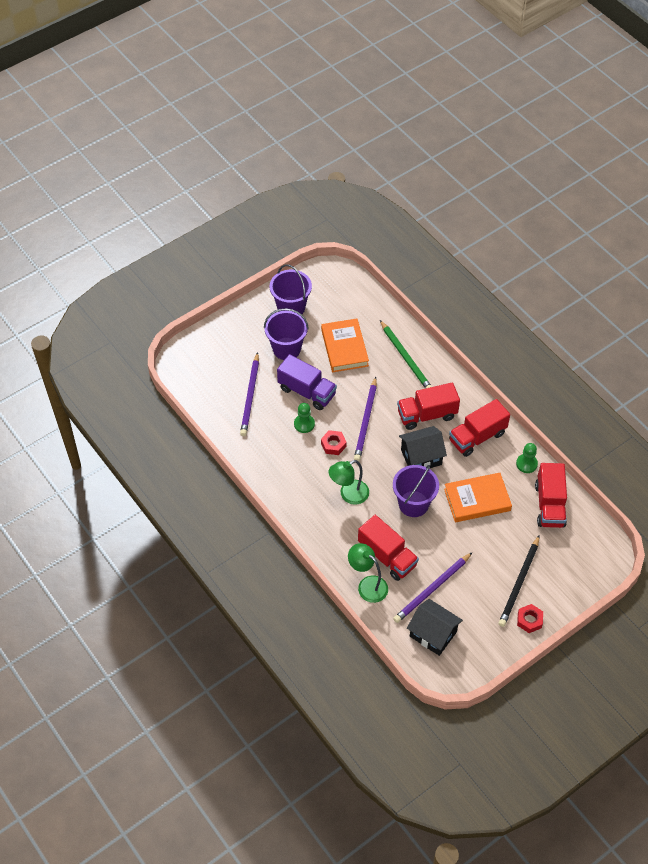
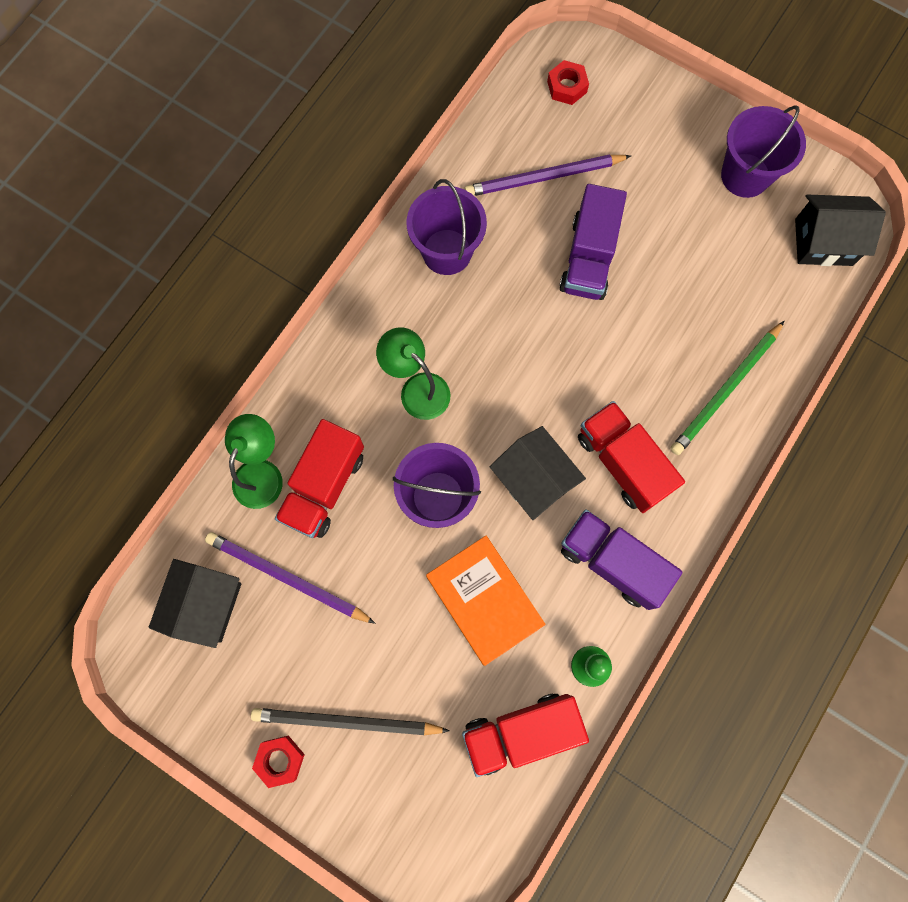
camera: 70 degrees right, 20 degrees up
(286, 349) = (659, 198): purple bucket -> purple bucket (447, 252)
(304, 424) = (524, 275): green pawn -> none
(333, 445) = (503, 333): red nut -> red nut (567, 87)
(343, 288) = (823, 242): none -> black house
(344, 348) = (701, 285): orange book -> none
(366, 421) = (568, 368): purple pencil -> none
(477, 437) = (612, 562): red truck -> purple truck

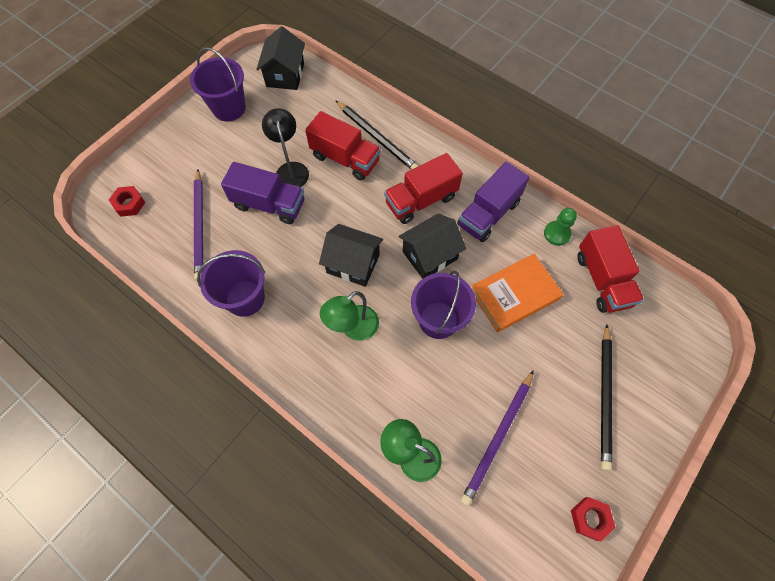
camera: 85 degrees left, 10 degrees down
(206, 605) = (520, 508): black house -> black house (353, 264)
(280, 760) = (637, 449): red nut -> red nut (590, 518)
(324, 486) = (425, 404): red truck -> red truck (345, 159)
(650, 277) = (291, 169): none -> black lamp
(725, 390) = (377, 138): green pencil -> black pencil

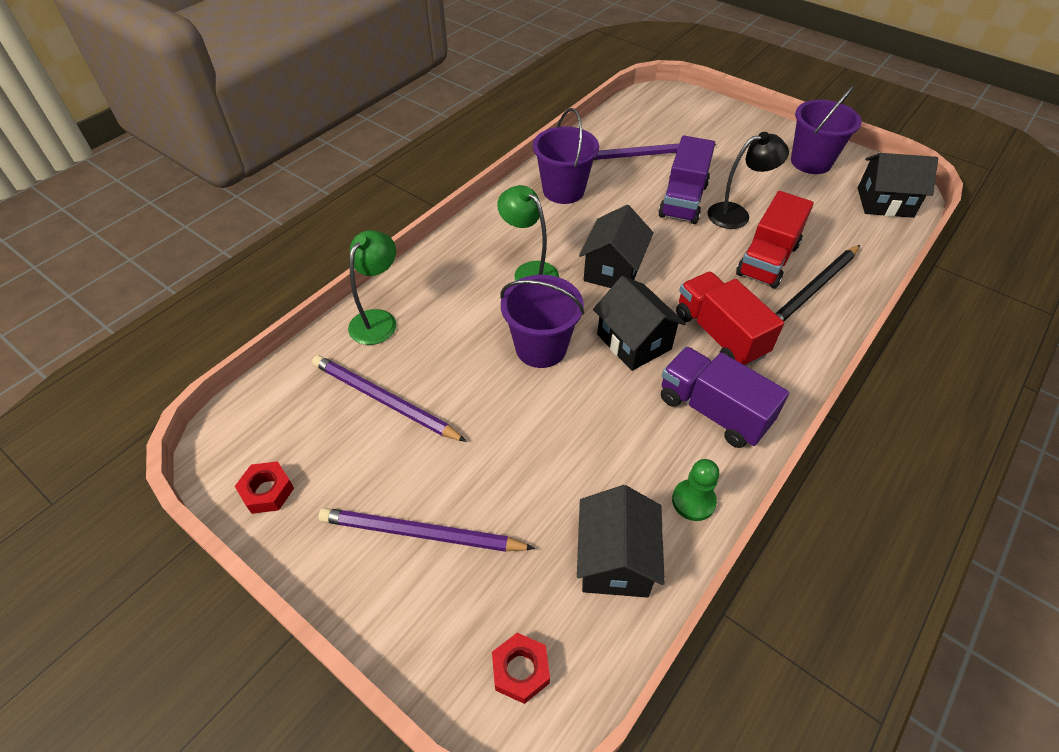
camera: 90 degrees right, 15 degrees down
(129, 204) = (663, 110): red nut -> red nut (520, 670)
(514, 294) = (581, 433): orange book -> none
(602, 280) = (615, 560): red truck -> black house
(605, 397) = (421, 533): black pencil -> purple pencil

